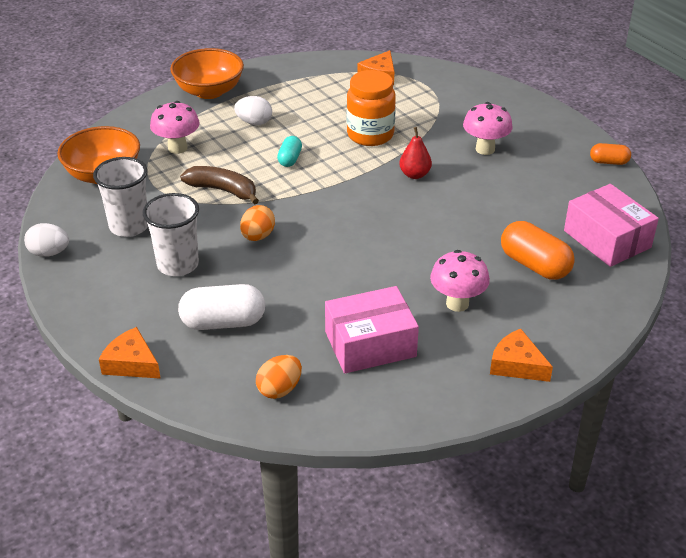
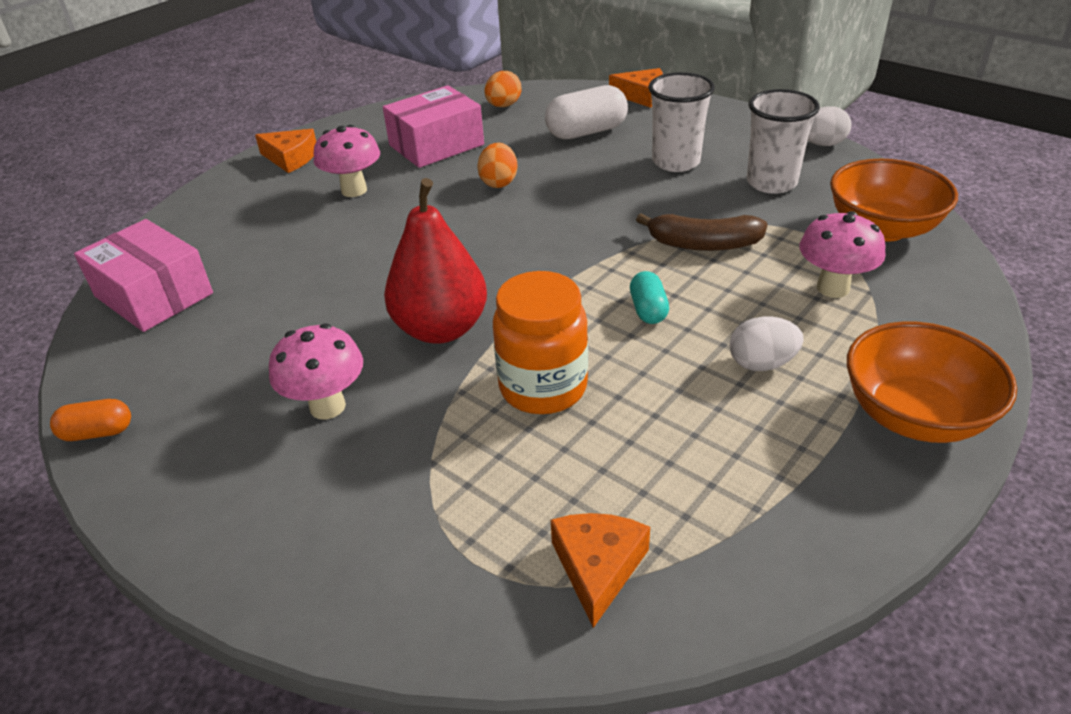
camera: 165 degrees right, 0 degrees up
(258, 236) = (612, 204): orange egg -> orange egg (499, 182)
(414, 174) = (441, 329): red pear -> red pear, size x1.89
(534, 265) = (261, 244): orange capsule -> none

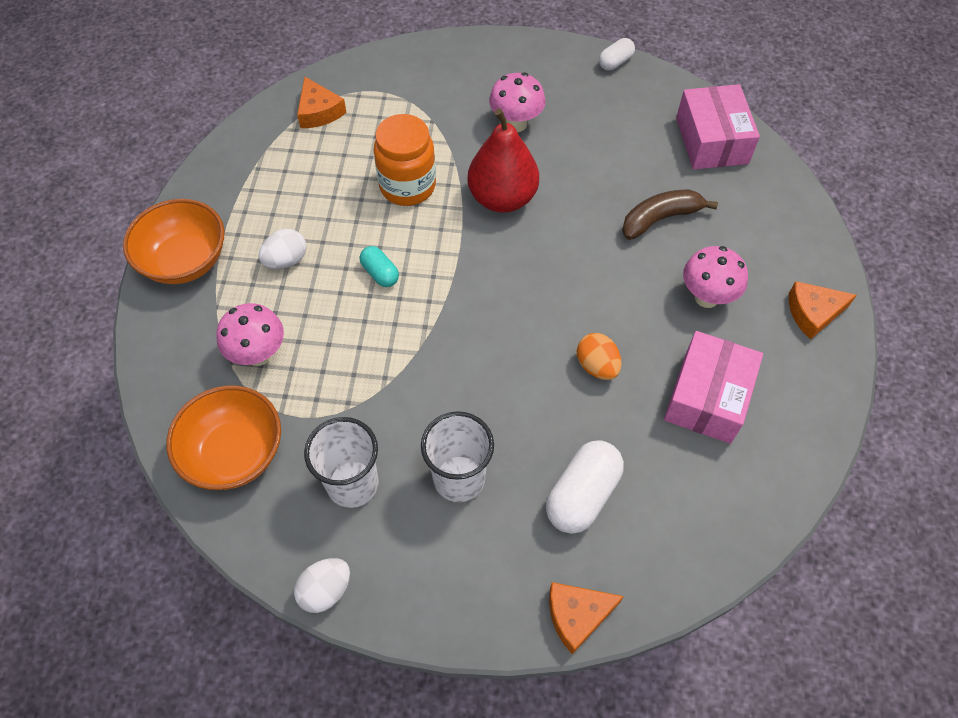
camera: 145 degrees right, 20 degrees up
(98, 432) = (615, 62): orange capsule -> white capsule
(154, 295) = (711, 140): pink box -> pink box turned 75 degrees clockwise
(503, 106) = (712, 509): orange egg -> none
(703, 244) = (375, 362): brown banana -> brown banana (660, 219)

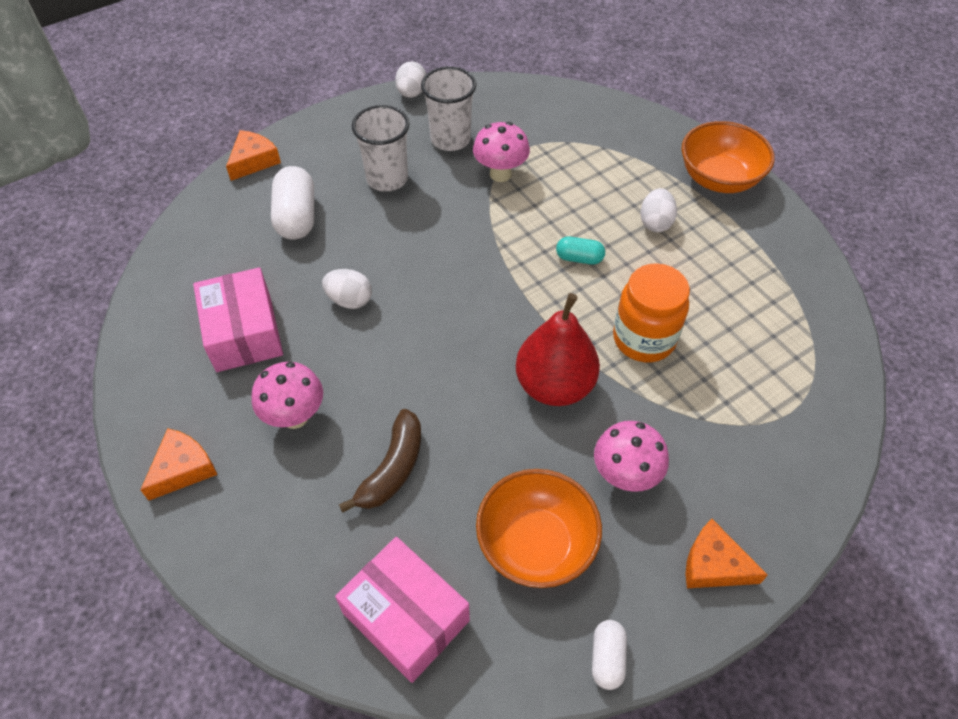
camera: 140 degrees right, 5 degrees down
(234, 453) = (537, 112): orange bowl -> orange bowl (536, 544)
(258, 354) = (592, 161): pink mushroom -> pink mushroom (500, 174)
(319, 111) = (804, 352): orange cheese -> orange cheese (714, 564)
(597, 366) = (349, 300): orange egg -> white egg

